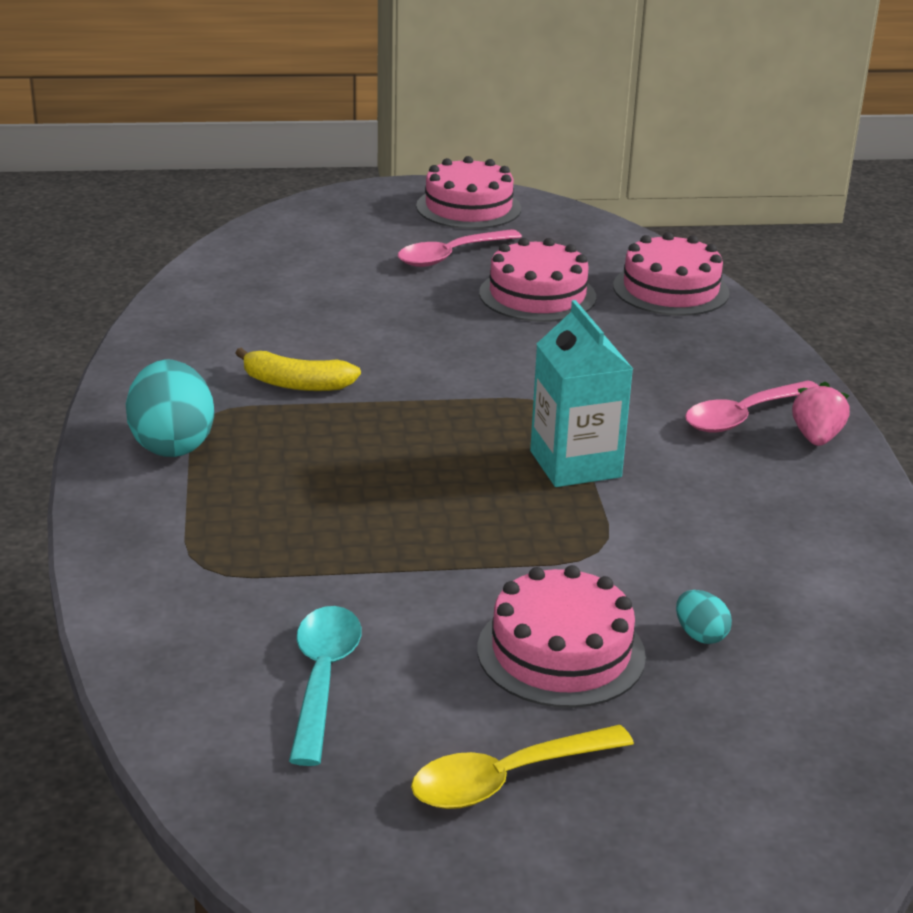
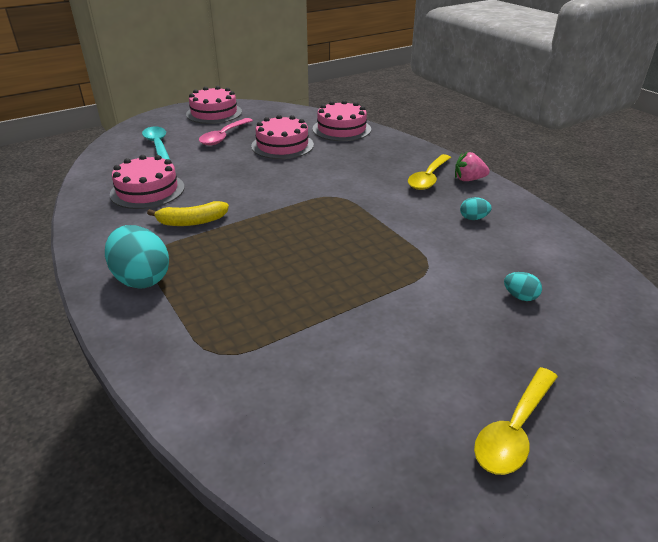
camera: 25 degrees left, 5 degrees up
(323, 678) = (352, 404): turquoise spoon -> turquoise spoon (158, 145)
(561, 652) = (465, 333): pink cake -> pink cake (147, 190)
(575, 464) = (375, 223): turquoise carton -> none
(743, 416) = (428, 178): pink spoon -> yellow spoon
(752, 502) = (473, 218): none -> turquoise egg
(816, 438) = (468, 179): pink strawberry -> pink strawberry turned 75 degrees counterclockwise

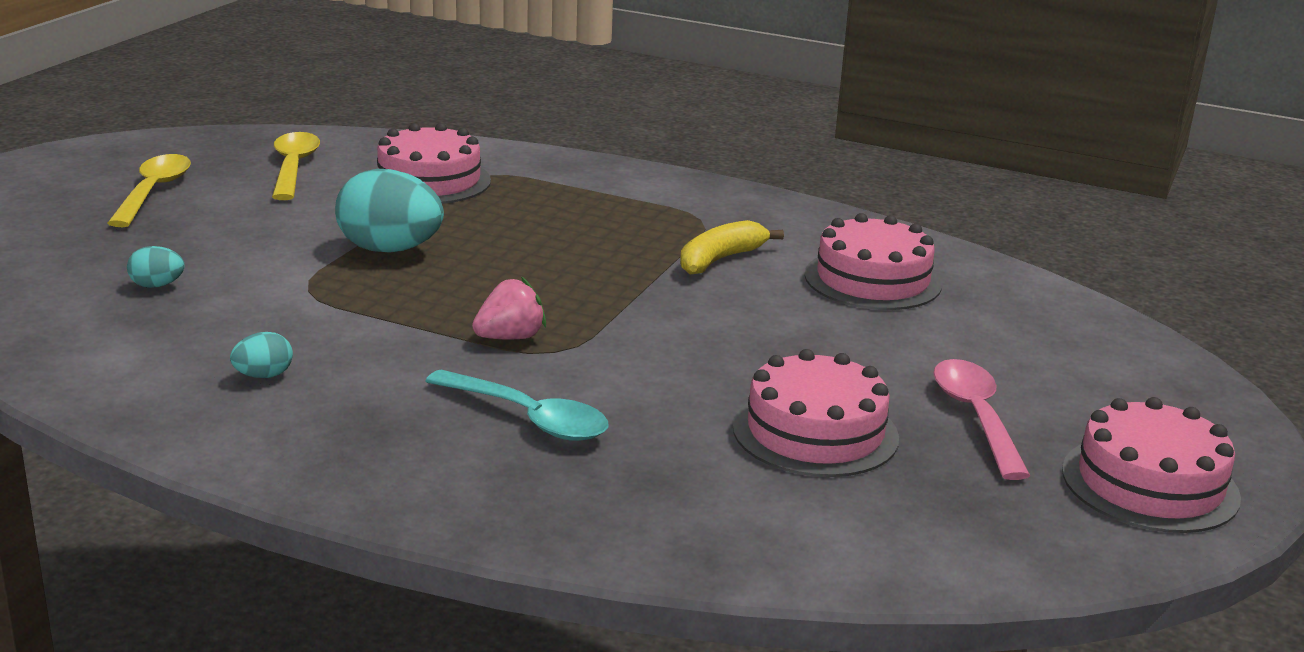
camera: 145 degrees right, 10 degrees down
(142, 278) = (666, 199): turquoise egg -> turquoise egg (390, 250)
(158, 145) = (1048, 357): turquoise spoon -> turquoise spoon (529, 418)
(341, 129) = (755, 532): pink cake -> pink cake (429, 181)
(428, 178) = (402, 439): yellow spoon -> yellow spoon (293, 167)
(468, 179) = (307, 461): pink strawberry -> pink strawberry (510, 338)

